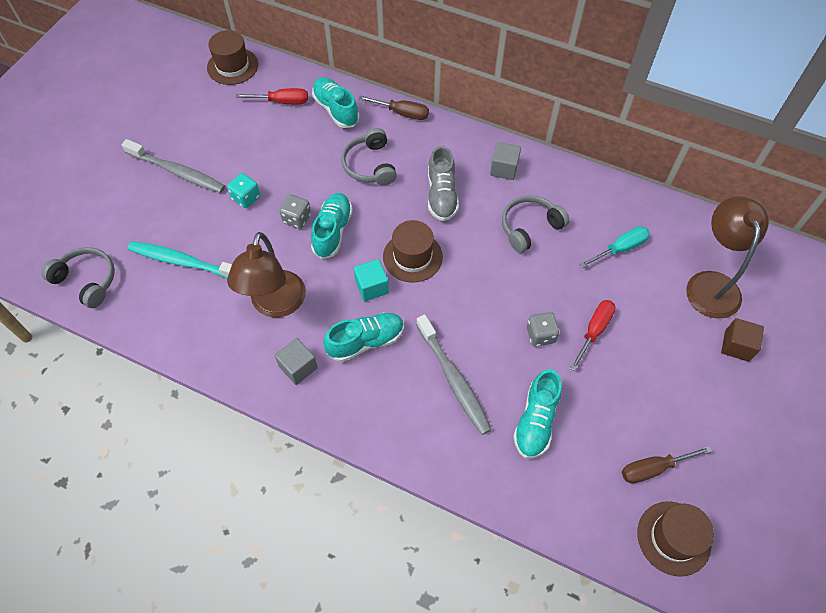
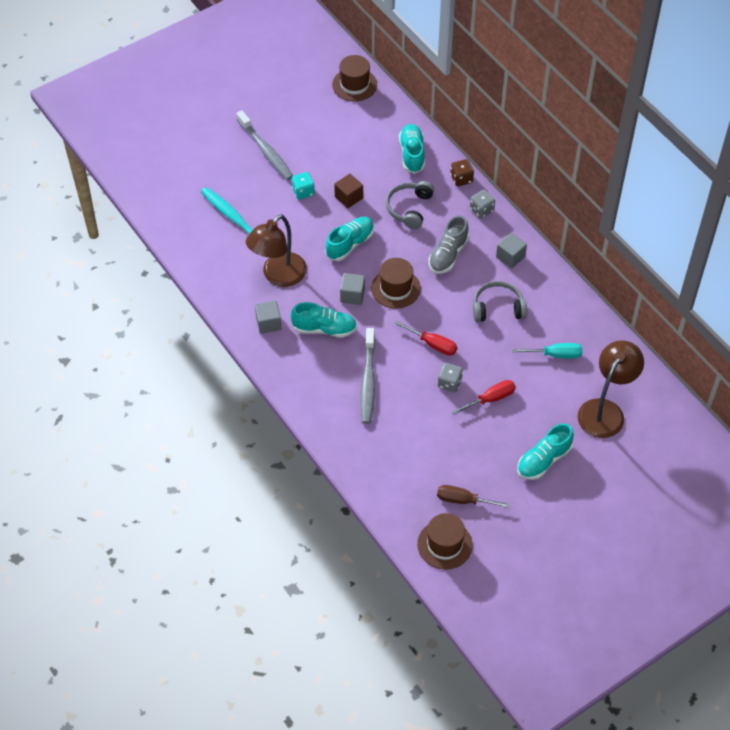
camera: 30 degrees right, 5 degrees down
(87, 280) = (162, 201): grey headphones -> none
(282, 102) = (374, 130): red screwdriver -> red screwdriver (432, 344)
(297, 219) = (330, 223): grey dice -> grey dice (481, 210)
(372, 287) = (352, 295): turquoise cube -> grey cube
(402, 113) = (461, 179): brown screwdriver -> brown dice
(535, 421) = (405, 433): turquoise shoe -> turquoise shoe (543, 460)
(736, 346) = (588, 459): brown cube -> brown cube (349, 197)

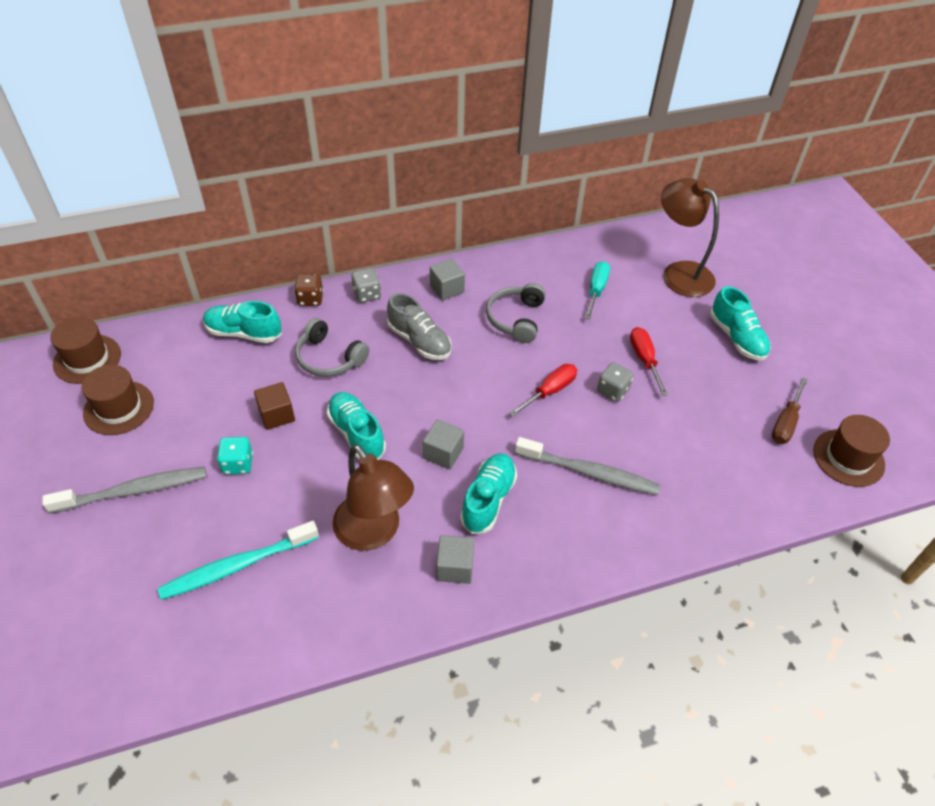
camera: 75 degrees left, 5 degrees down
(395, 288) = (450, 405): brown hat -> brown hat (119, 408)

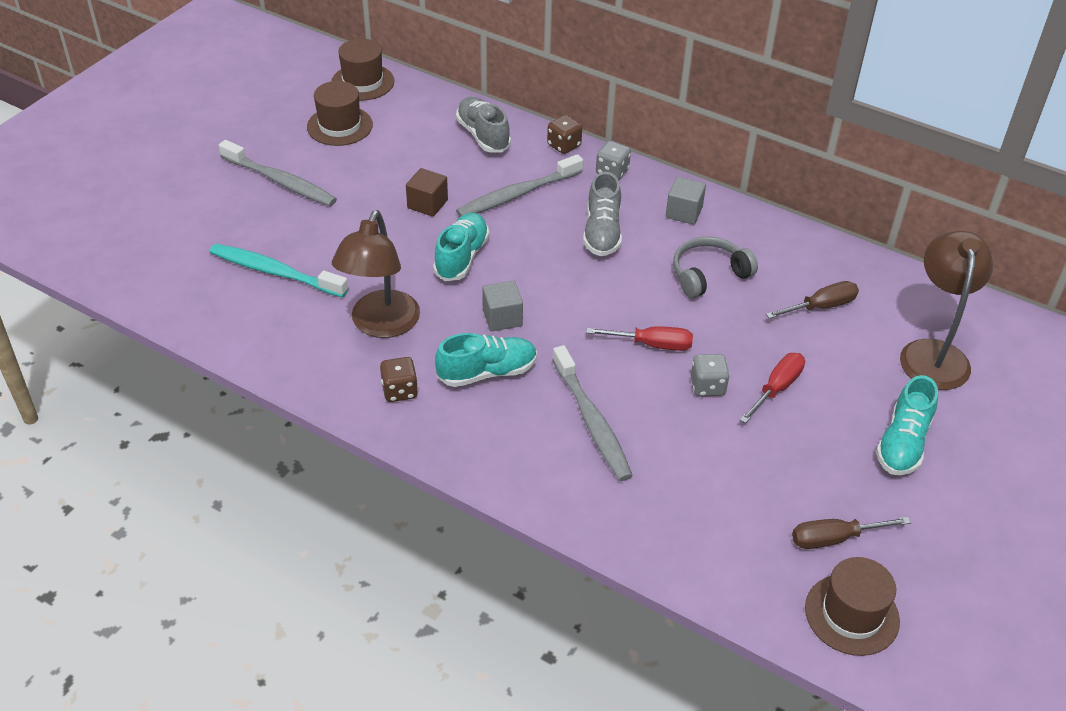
camera: 50 degrees right, 5 degrees down
(238, 464) = (360, 214): turquoise dice -> none
(244, 333) = (483, 135): turquoise shoe -> grey shoe
(329, 358) = (517, 195): grey headphones -> grey toothbrush
(455, 567) = (399, 391): grey cube -> brown dice
(596, 290) = (820, 307): turquoise screwdriver -> brown screwdriver

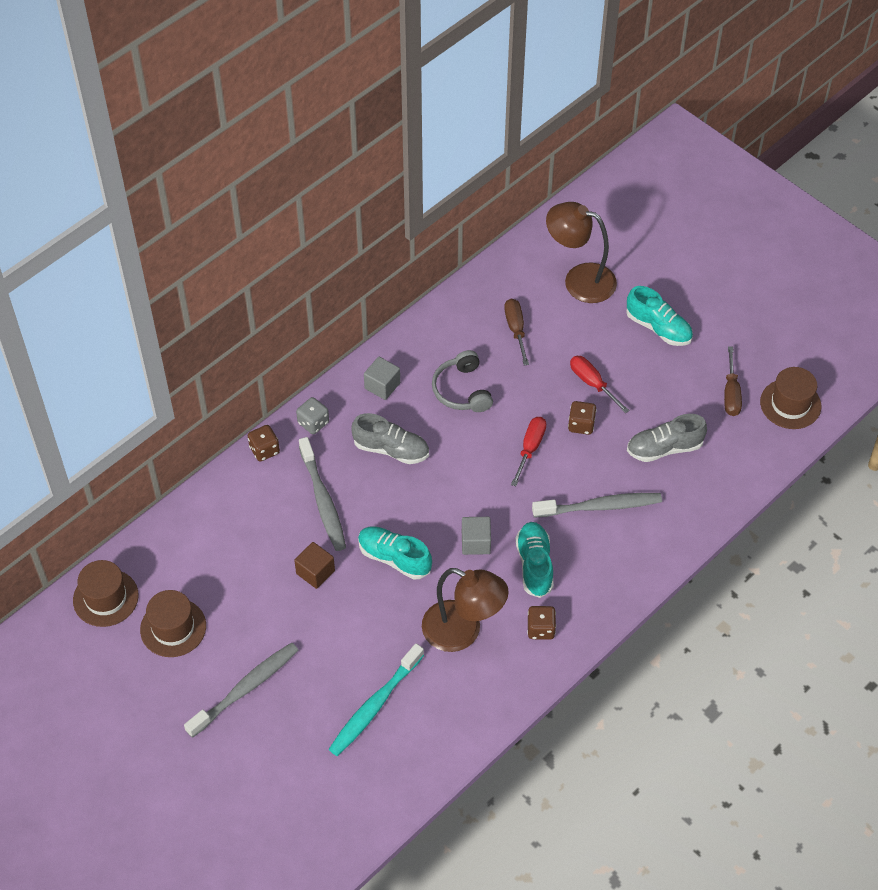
camera: 75 degrees left, 10 degrees up
(483, 135) = (228, 510): grey shoe -> grey shoe (664, 448)
(707, 386) = (581, 425): grey dice -> brown dice

